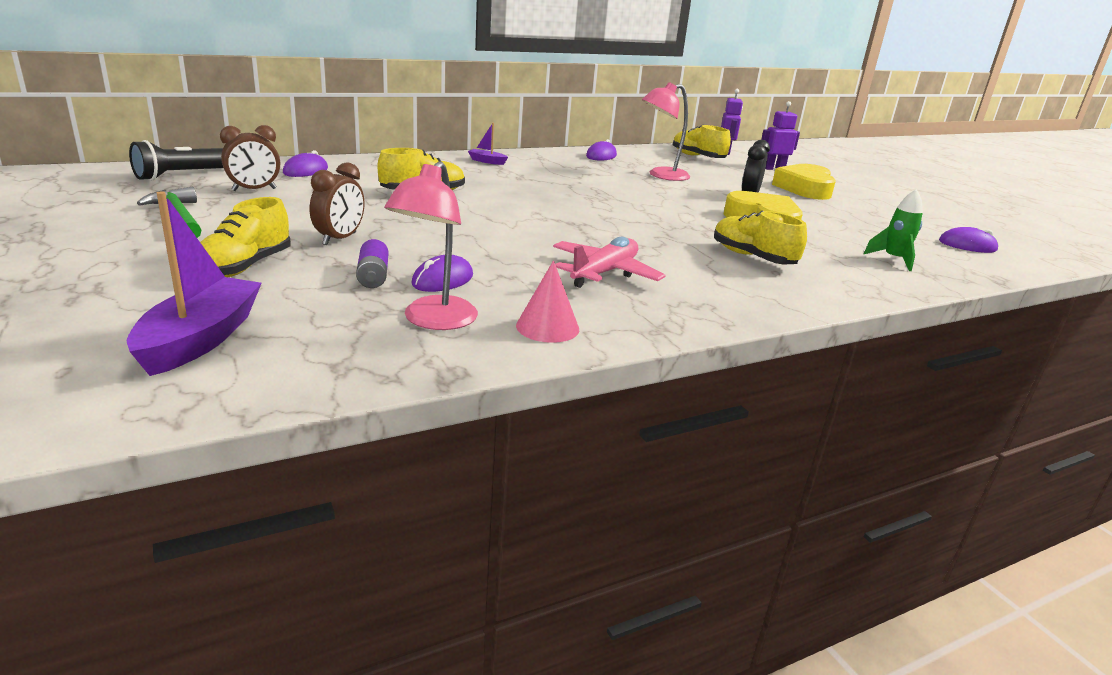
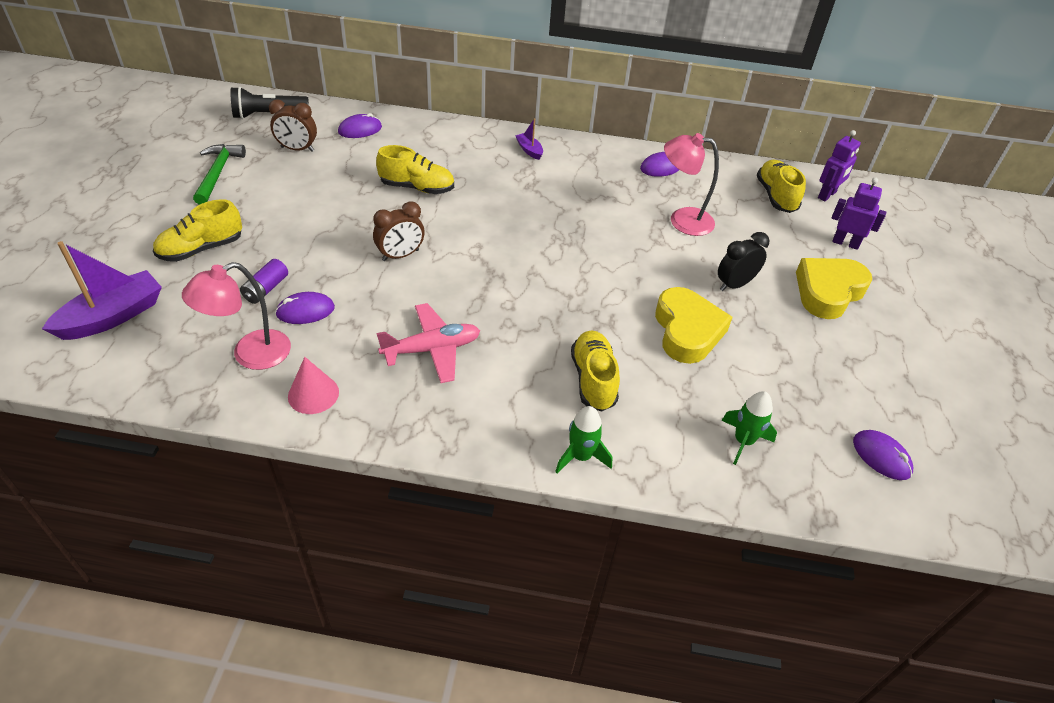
camera: 35 degrees right, 20 degrees up
(339, 239) = (290, 234): brown clock -> brown clock (400, 255)
(821, 296) = (581, 456): none -> green rocket

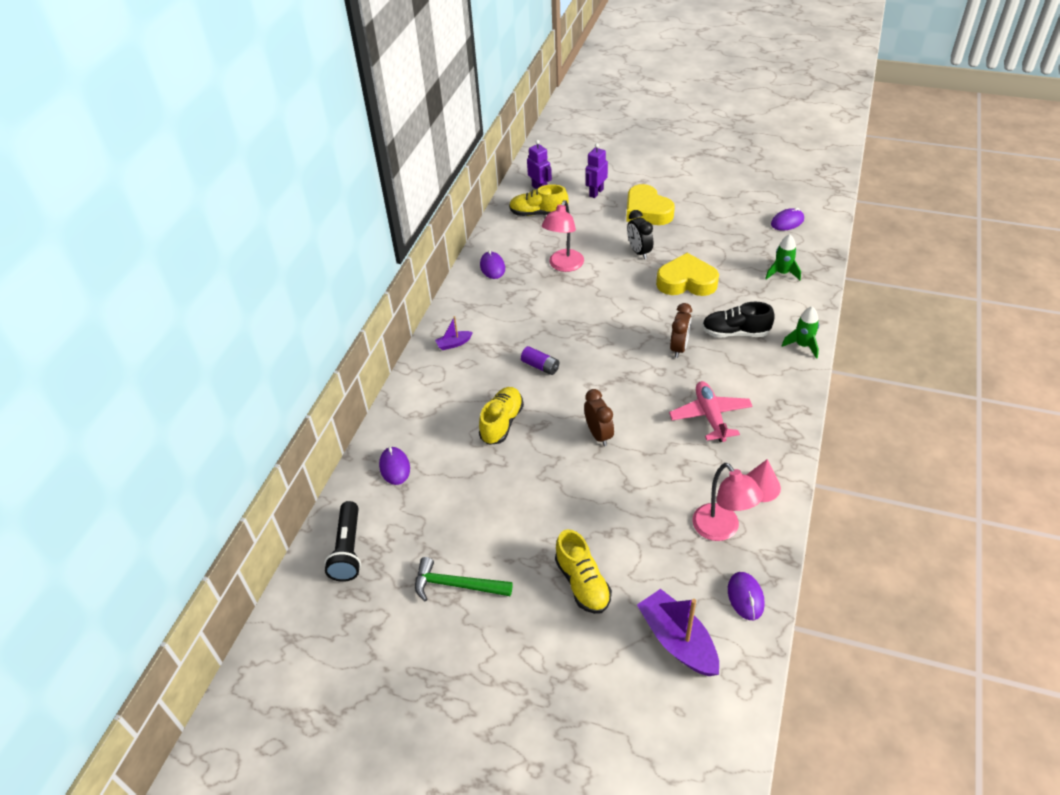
camera: 75 degrees left, 0 degrees up
(266, 289) = (640, 526): purple battery -> purple battery (540, 366)
(297, 149) = (422, 518): brown clock -> brown clock (679, 348)
(305, 311) = (669, 496): purple mouse -> purple mouse (745, 597)
(593, 379) = (735, 332): yellow shoe -> black shoe

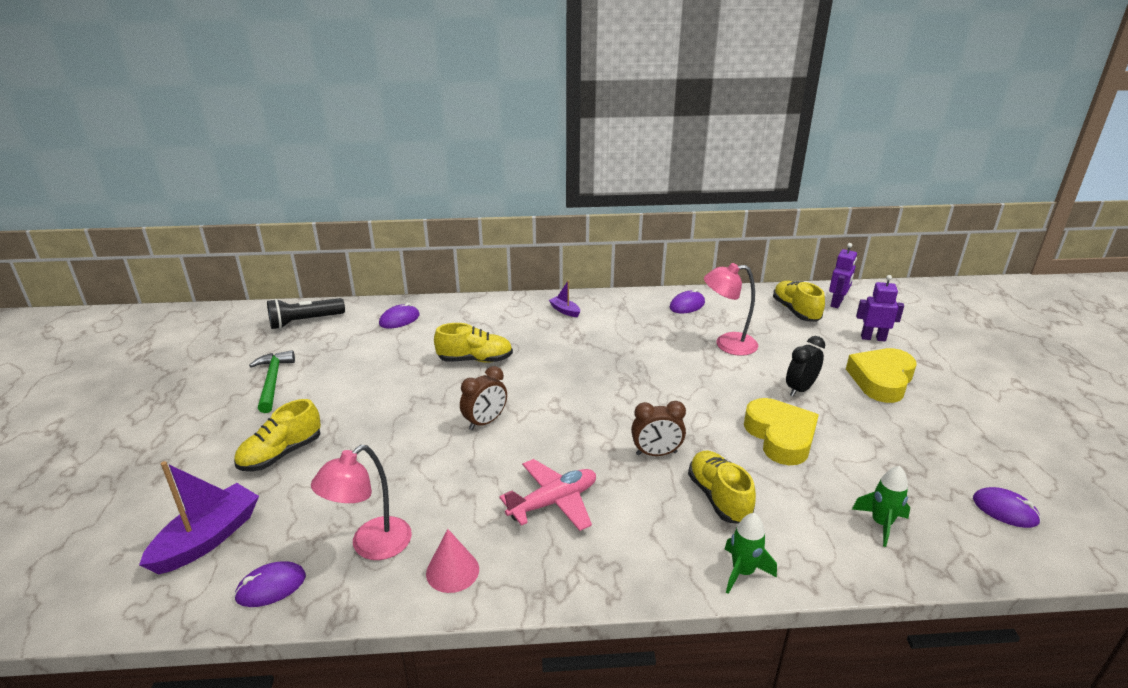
camera: 65 degrees right, 15 degrees down
(540, 366) = (564, 364): purple battery -> none
(735, 332) = (719, 497): black shoe -> yellow shoe

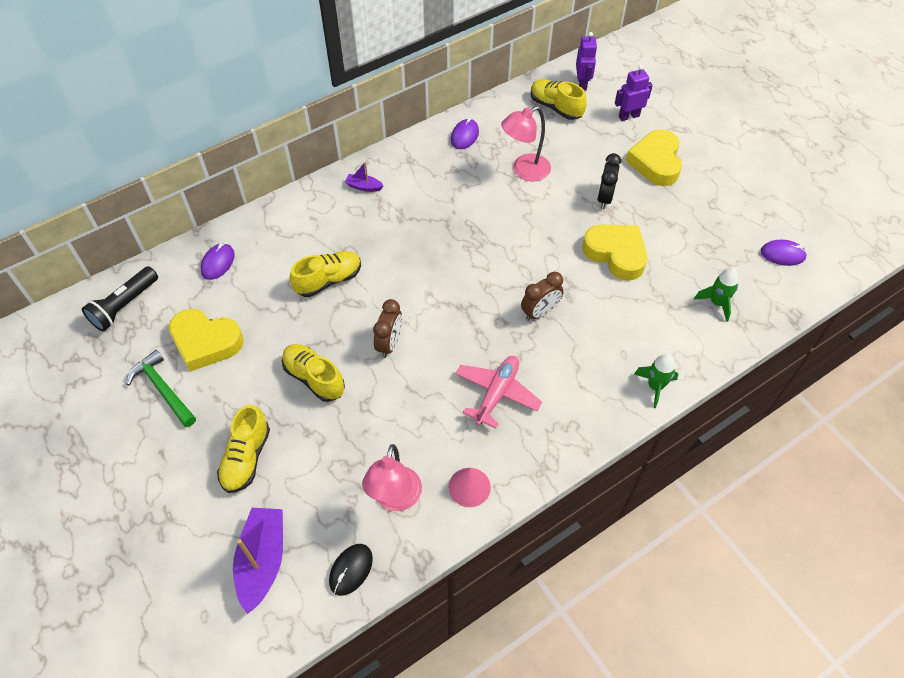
camera: 30 degrees left, 25 degrees up
(271, 587) = (351, 570): purple mouse -> black mouse
(336, 364) = (206, 342): none -> yellow heart
(719, 497) = (606, 332): yellow shoe -> yellow shoe (314, 378)

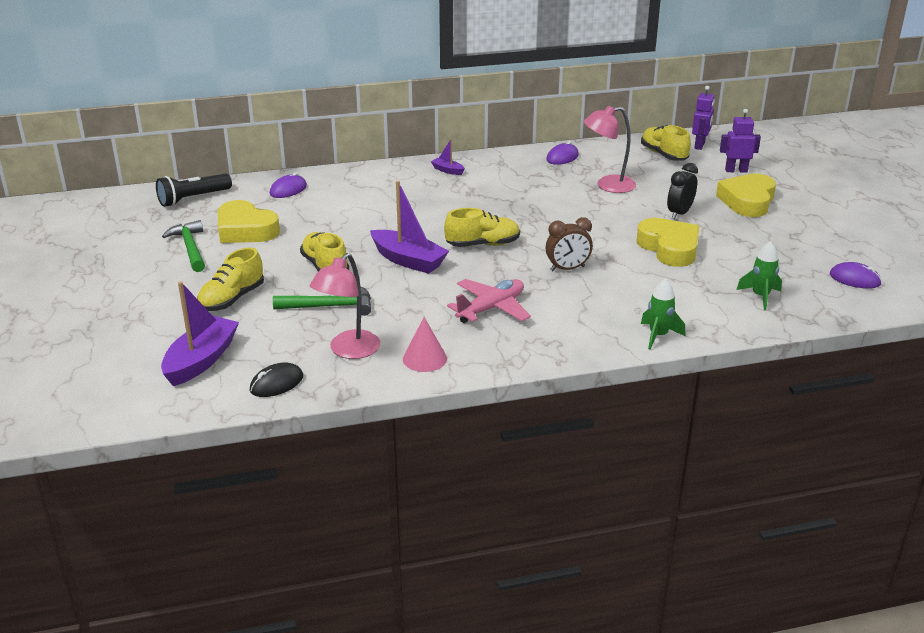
camera: 20 degrees right, 25 degrees down
(328, 280) = (378, 215): yellow shoe -> yellow shoe (483, 244)
(348, 438) = (330, 306): none -> green hammer
(389, 344) = (408, 260): brown clock -> purple boat

